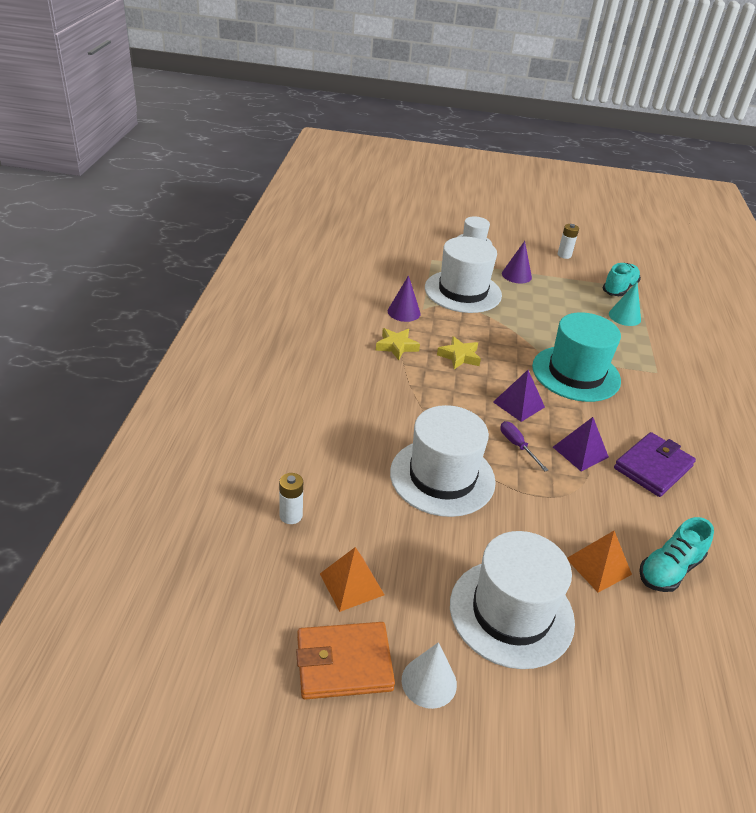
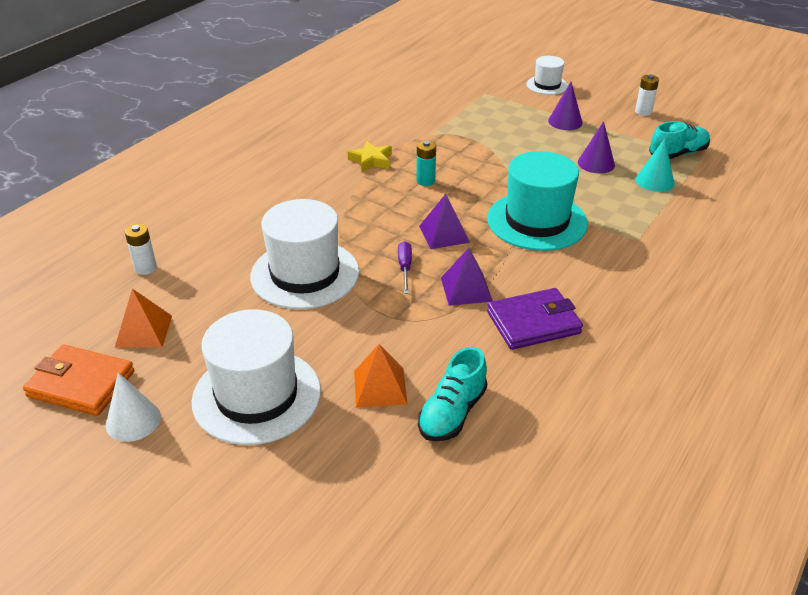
camera: 30 degrees right, 0 degrees up
(404, 312) = (408, 133): purple cone -> purple cone (596, 163)
(459, 356) = (425, 181): yellow star -> turquoise battery
(463, 291) = (489, 126): white hat -> none
(669, 569) = (452, 413): turquoise shoe -> turquoise shoe turned 45 degrees counterclockwise

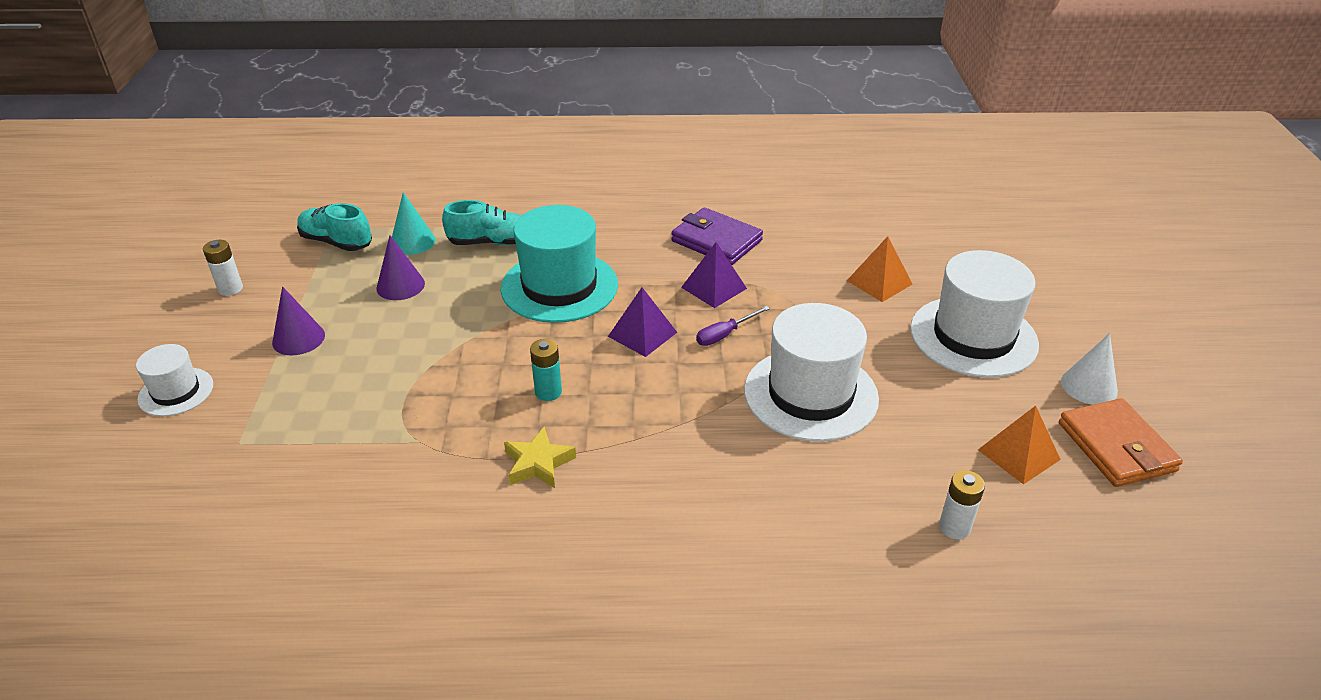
camera: 125 degrees left, 0 degrees up
(452, 413) = (857, 242): turquoise shoe -> turquoise shoe (491, 242)

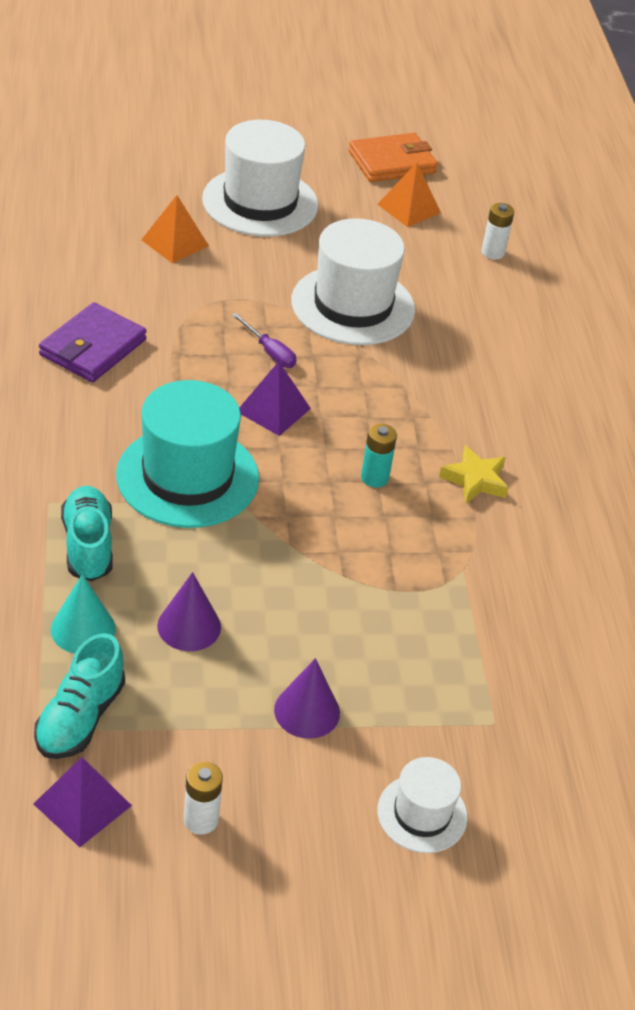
camera: 100 degrees left, 5 degrees up
(714, 287) = (187, 355): purple pyramid -> purple pyramid (82, 804)
(1089, 386) = (322, 158): white cone -> none

